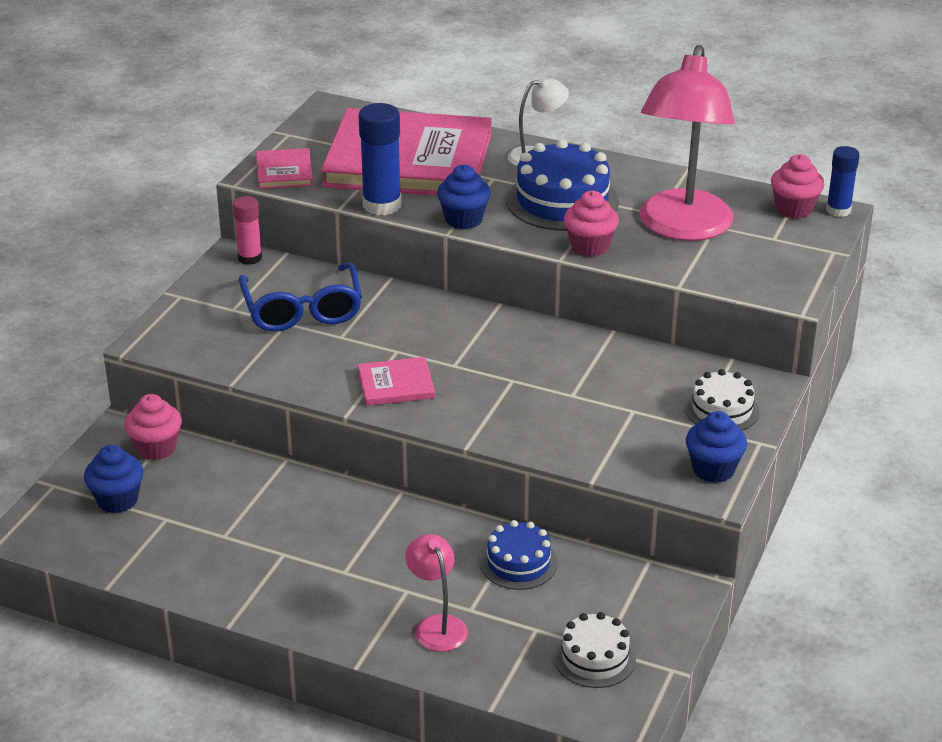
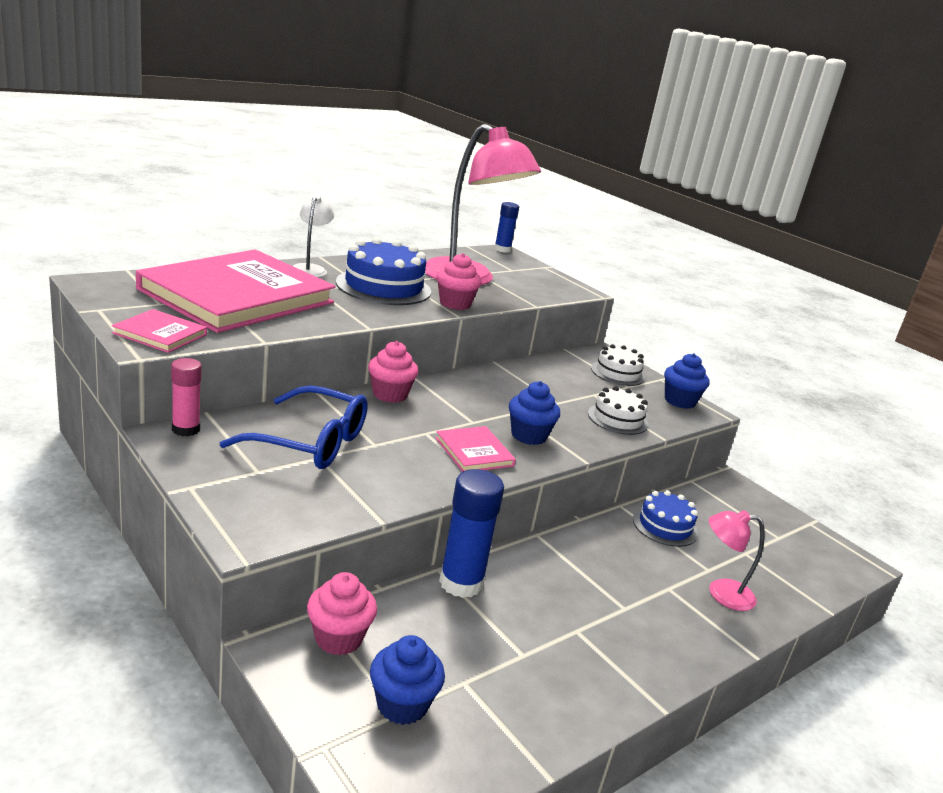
camera: 65 degrees left, 10 degrees down
(382, 205) = (288, 328): blue glue stick -> blue glue stick (461, 583)
(396, 384) = (474, 452): pink book -> pink book turned 45 degrees counterclockwise
(463, 219) = (358, 316): blue cupcake -> blue cupcake (528, 436)
(594, 658) = (787, 544): white cake -> white cake (617, 419)
(794, 209) = (486, 254): pink cupcake -> pink cupcake (390, 394)

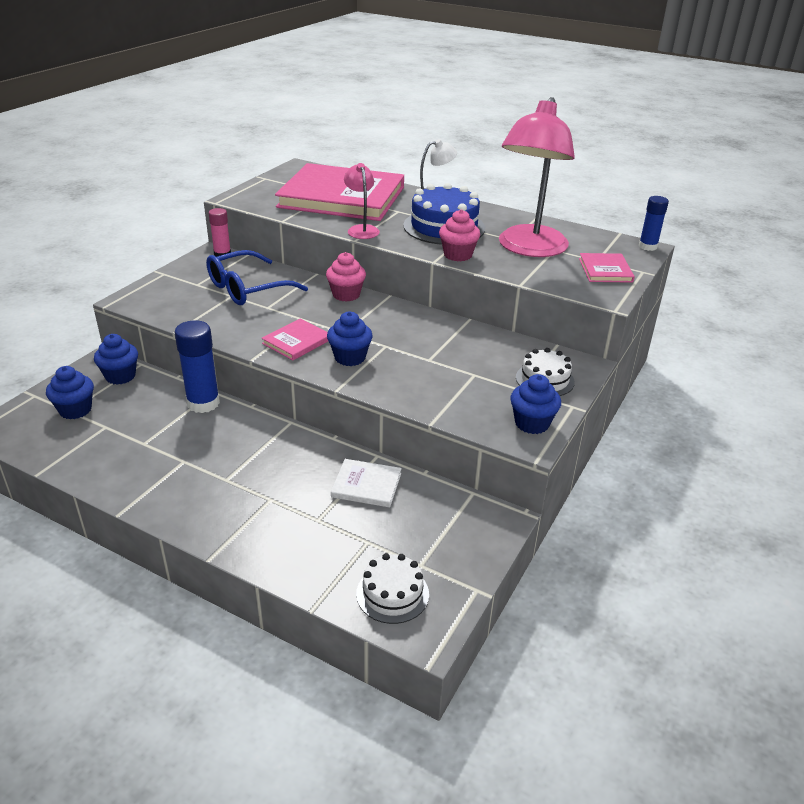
camera: 70 degrees right, 10 degrees up
(160, 334) = (253, 197): pink book -> pink book (605, 270)
(312, 443) = (246, 289): blue glasses -> blue glasses turned 60 degrees clockwise
(338, 638) = (120, 376): pink cupcake -> blue cupcake
(617, 419) = (438, 393): white cake -> white cake (392, 594)
(665, 526) = (366, 485): blue cake -> white book
(721, 593) = (286, 530): pink lamp -> pink lamp (361, 229)

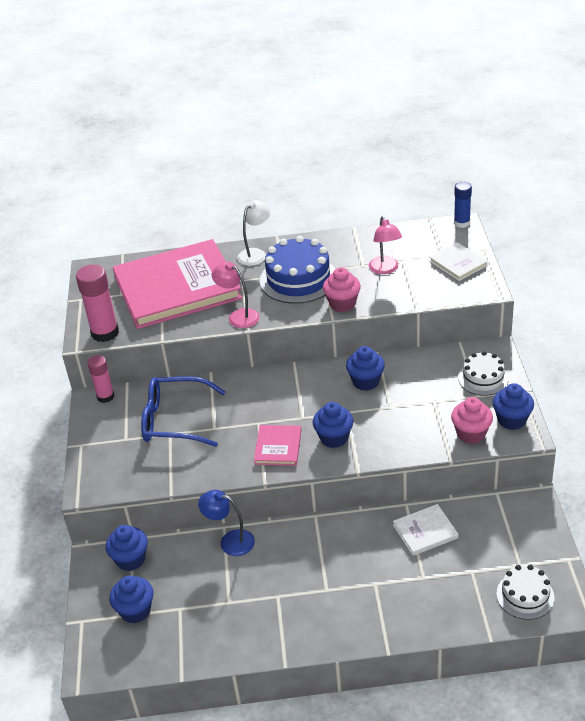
camera: 30 degrees left, 5 degrees up
(203, 403) = (230, 541): blue glue stick -> blue lamp
(246, 289) = (173, 420): blue glasses -> blue glasses turned 75 degrees clockwise
(251, 201) = (105, 333): none -> pink glue stick
(346, 295) = (260, 381): pink cupcake -> pink cupcake (471, 434)
(431, 333) = (365, 381): none -> blue cupcake
(529, 249) = (385, 269): pink lamp -> pink lamp, size x0.47
(605, 270) = (458, 263): pink book -> white book

